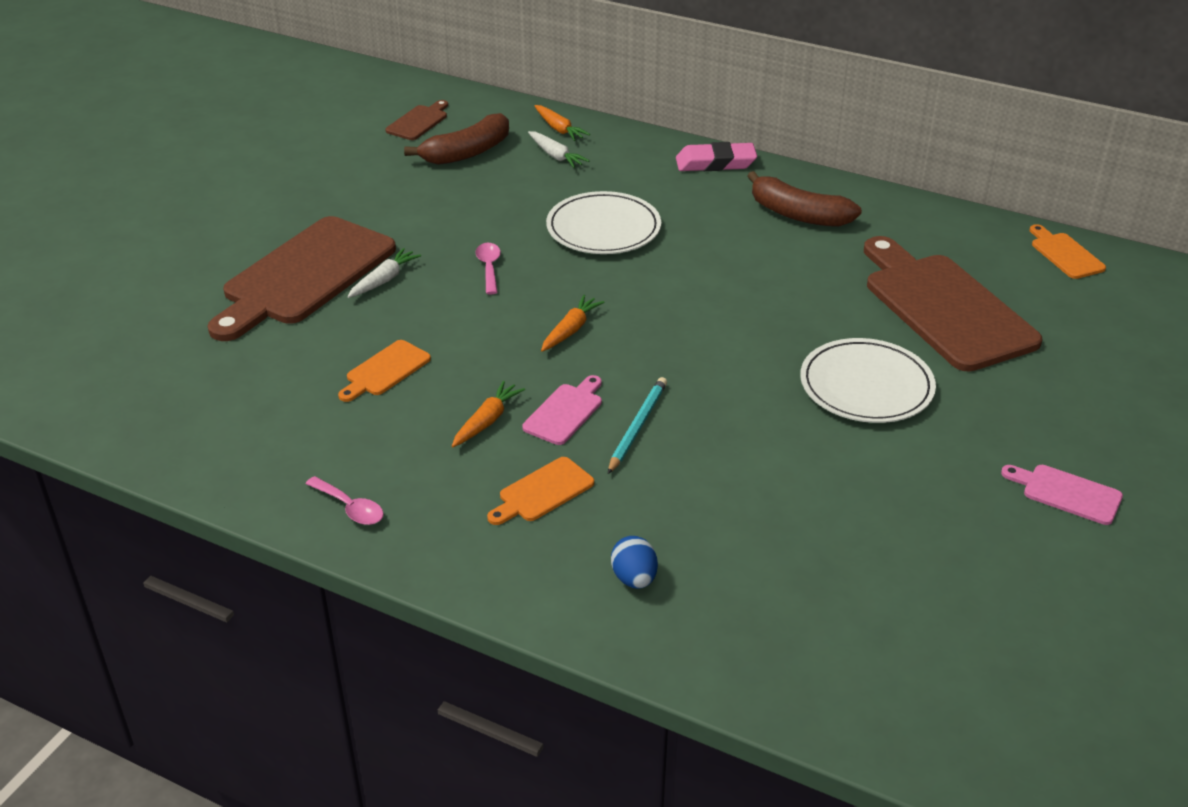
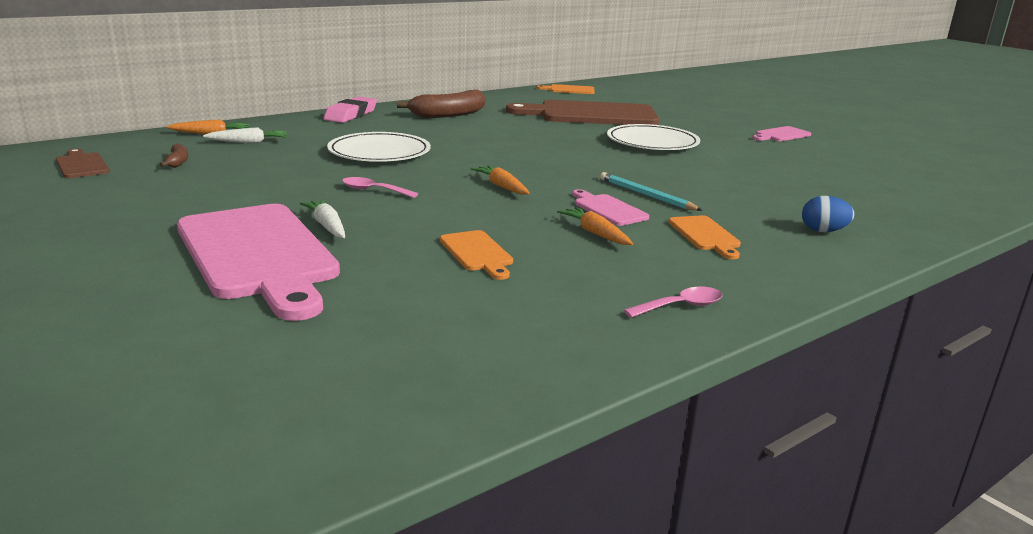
camera: 65 degrees left, 15 degrees down
(304, 275) = (258, 255): brown cutting board -> pink cutting board
(467, 153) = (177, 162): brown banana -> brown banana, size x0.48

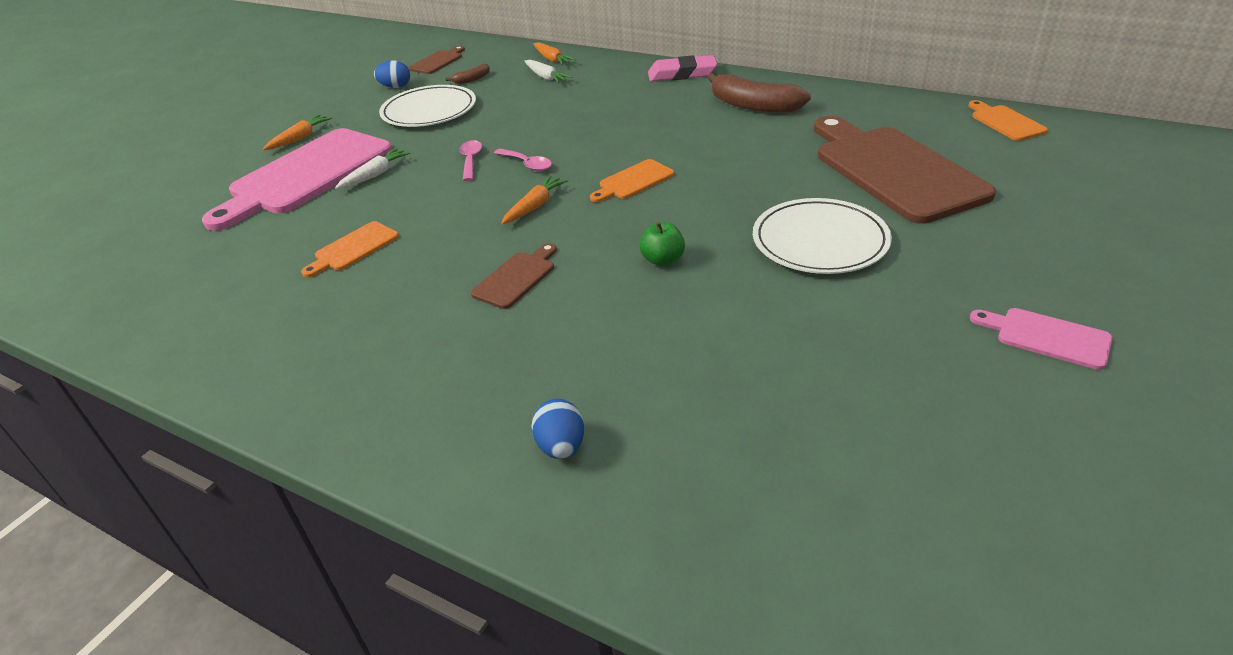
camera: 70 degrees right, 15 degrees up
(103, 189) = (395, 87): none -> blue egg
(379, 152) = (578, 126): white plate -> white plate (429, 111)
(595, 233) = (438, 289): orange carrot -> orange carrot (300, 138)
(608, 209) = (516, 278): pink cutting board -> brown cutting board
(632, 173) = (663, 260): none -> green apple
(646, 195) = (586, 288): turquoise pencil -> none
(680, 306) = (278, 379): pink spoon -> pink spoon (527, 164)
(705, 235) = (479, 356): orange cutting board -> orange cutting board (633, 181)

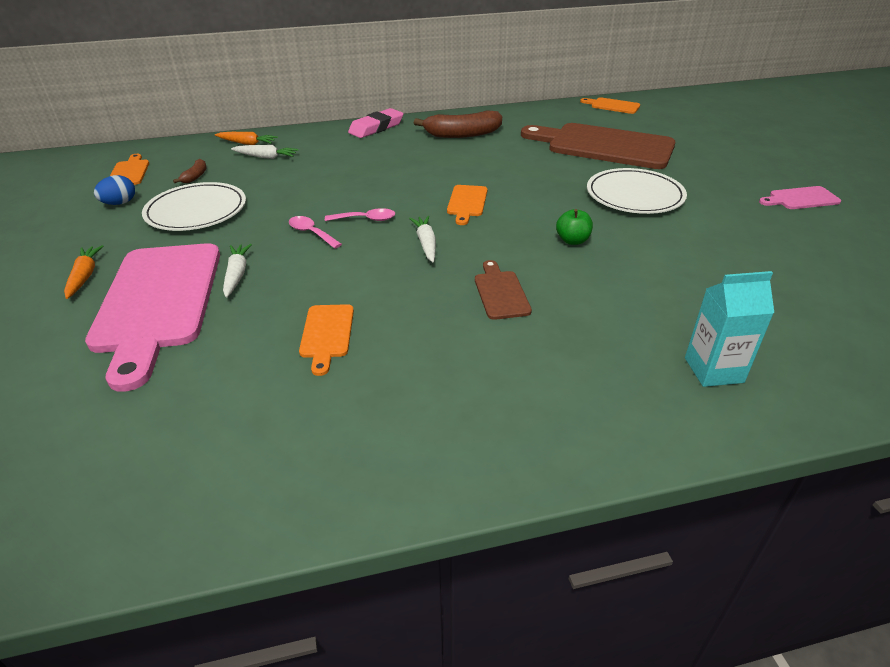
camera: 45 degrees left, 0 degrees up
(438, 62) = (129, 172): brown cutting board -> orange cutting board
(535, 206) = (426, 244): orange carrot -> white carrot
(561, 447) = (713, 370): blue egg -> turquoise carton

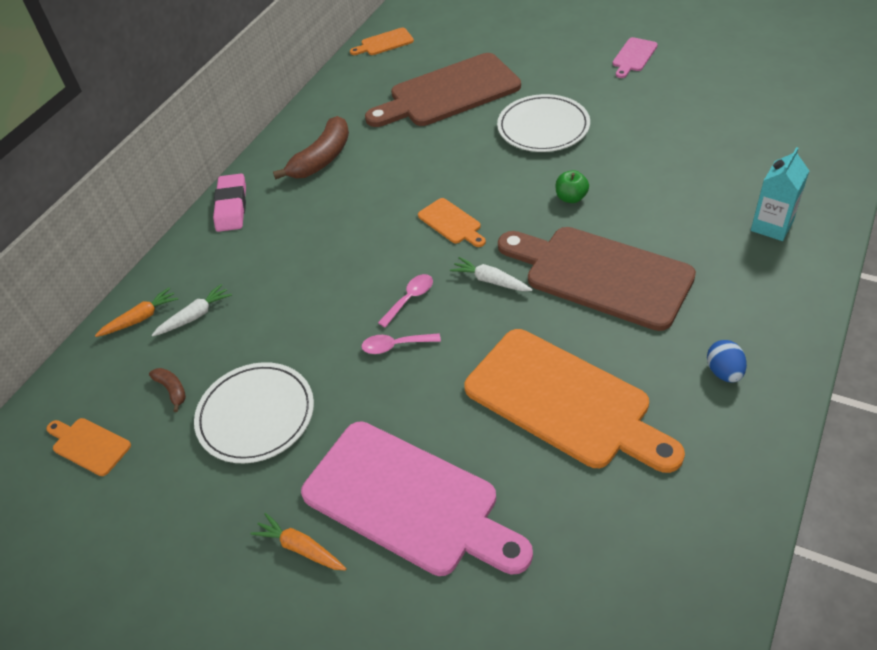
camera: 45 degrees left, 10 degrees up
(120, 203) = (163, 476): blue egg -> blue egg (724, 372)
(237, 275) = (416, 426): white carrot -> none
(326, 334) = (564, 401): orange cutting board -> orange cutting board, size x2.28
(501, 292) = (601, 275): brown cutting board -> brown cutting board, size x2.28

